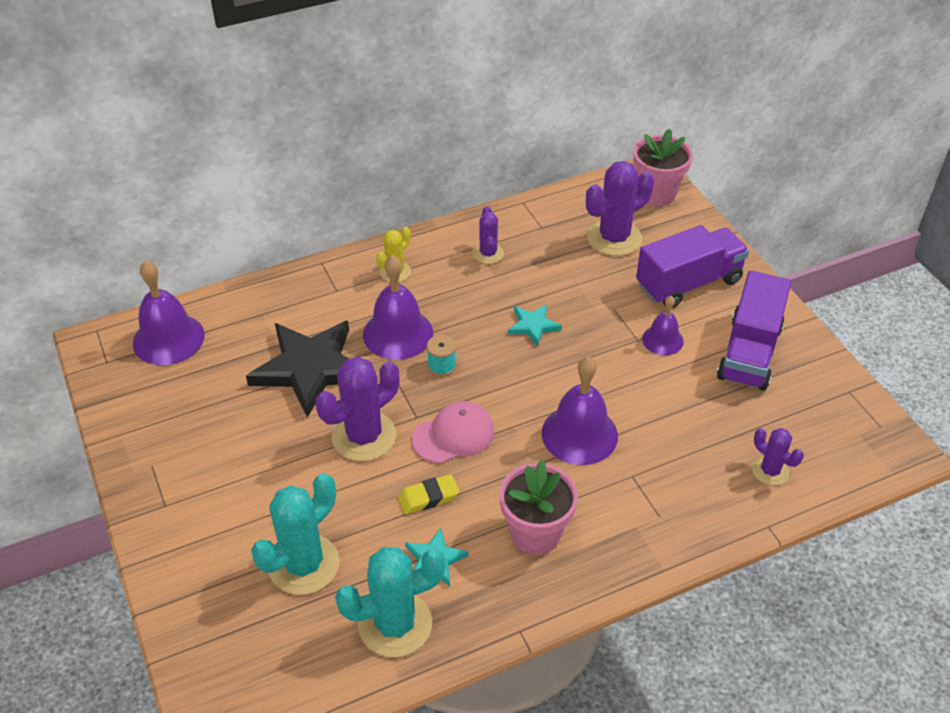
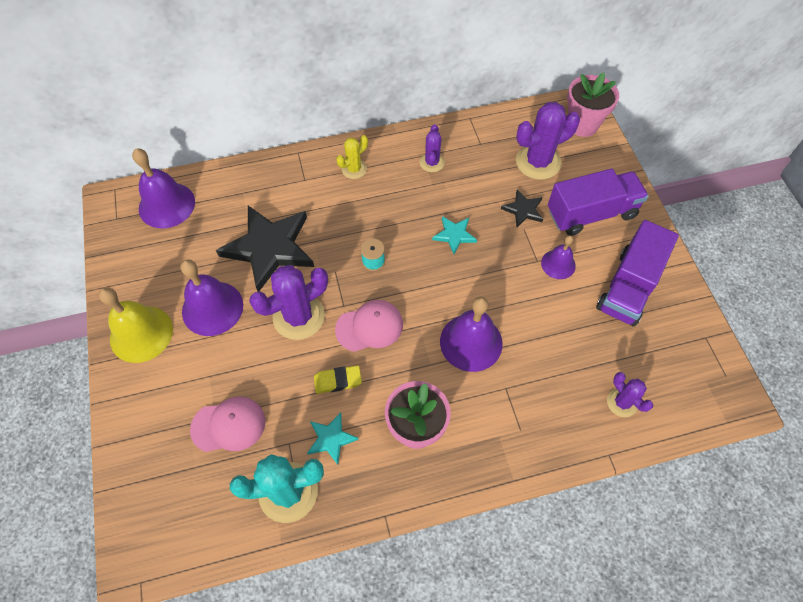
camera: 10 degrees right, 15 degrees up
(168, 482) = (141, 333): none -> yellow bell
(304, 564) = (228, 425): turquoise cactus -> pink cap
(398, 333) = (344, 226): purple bell -> purple bell (212, 308)
(608, 289) = (523, 210): none -> black star

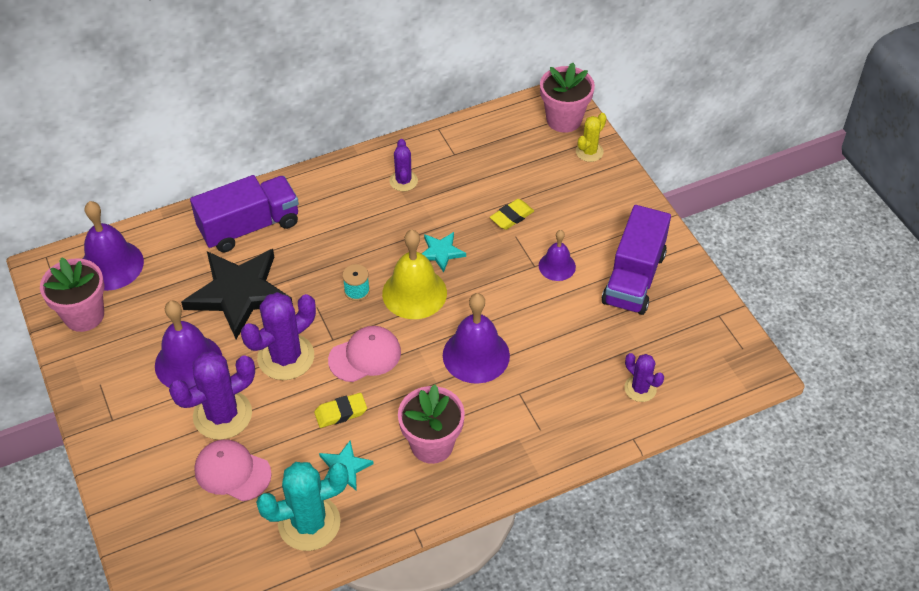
camera: 10 degrees left, 10 degrees down
(133, 248) = (84, 315): none -> pink flower pot
(141, 333) = (115, 399): yellow bell -> yellow bell (414, 293)
(228, 425) = (232, 472): pink cap -> pink cap turned 135 degrees counterclockwise
(354, 169) = (317, 199): yellow cactus -> yellow cactus (589, 152)
(523, 210) = (511, 217): black star -> yellow eraser
(538, 162) = (520, 165): purple cactus -> purple cactus (222, 415)
(591, 213) = (585, 210): purple truck -> purple truck (249, 227)

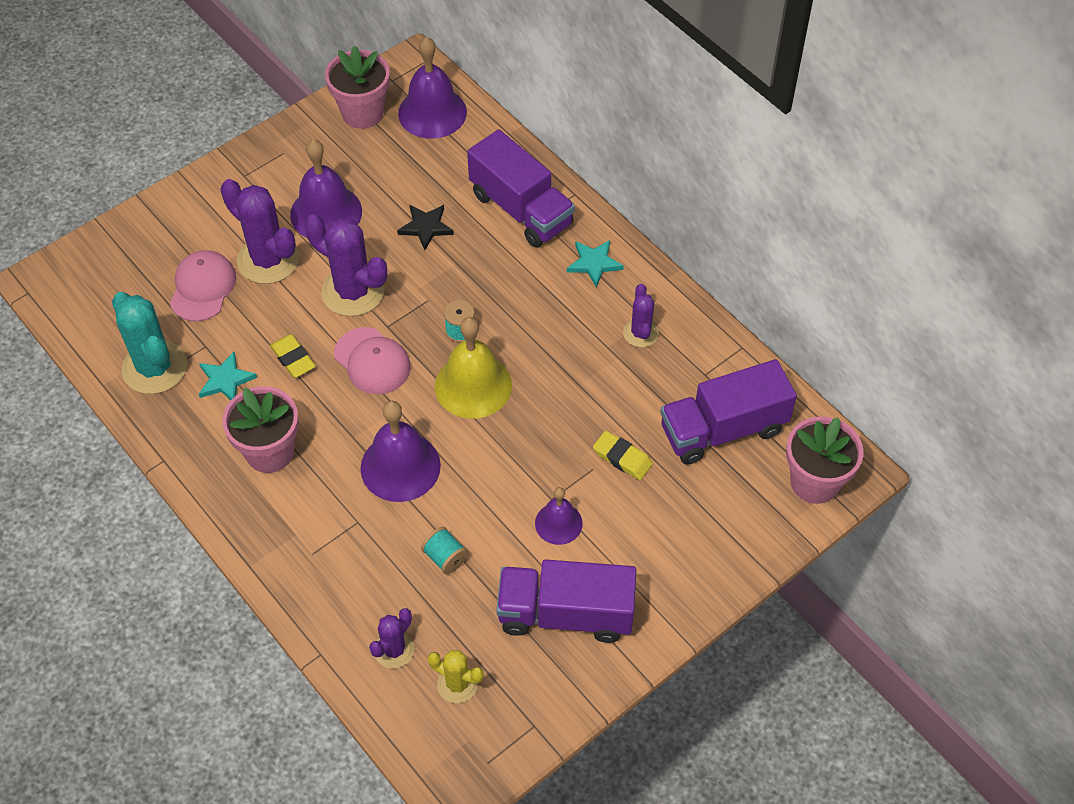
camera: 75 degrees right, 5 degrees up
(239, 293) = (426, 227): black star -> black star, size x0.46
(403, 181) = (640, 333): purple cactus -> purple cactus turned 75 degrees counterclockwise
(441, 252) = (541, 397): turquoise star -> turquoise star (594, 263)
(505, 156) = (723, 429): none -> purple truck
(568, 341) = (445, 557): none -> turquoise spool
(589, 152) = (767, 523): yellow cactus -> yellow cactus (457, 684)

